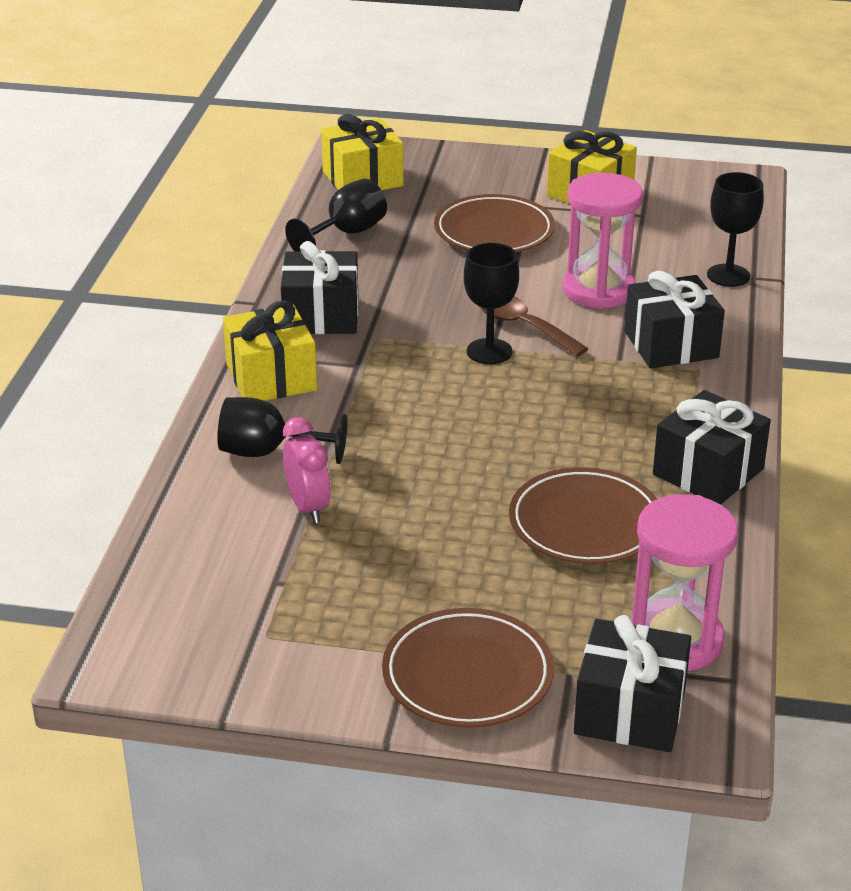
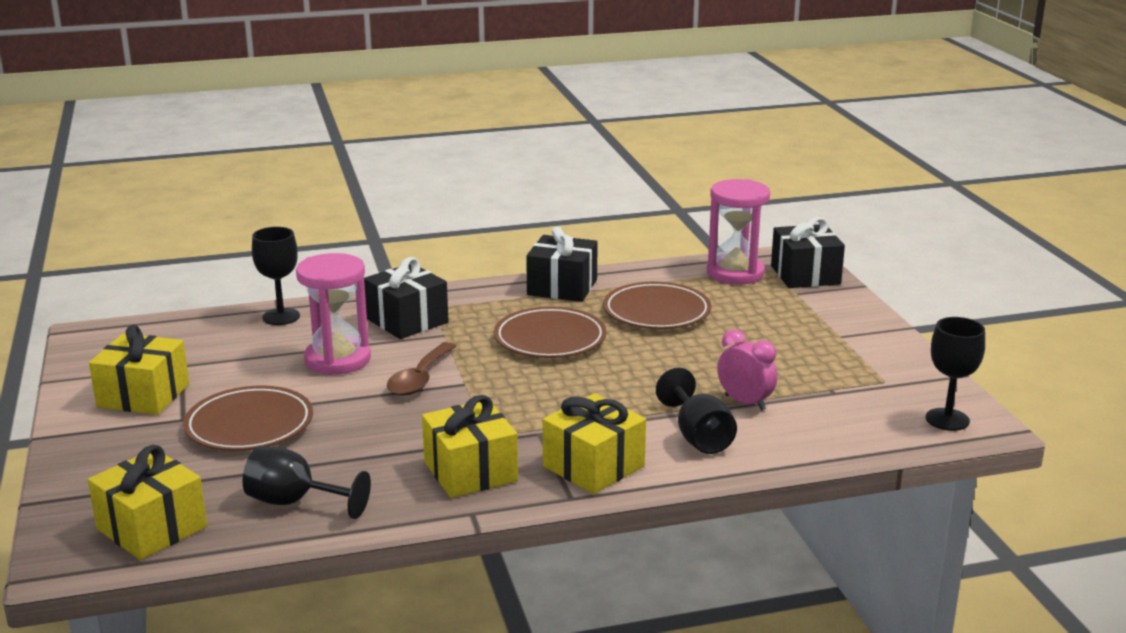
camera: 115 degrees left, 10 degrees down
(308, 507) = (745, 402): pink clock -> pink clock turned 90 degrees clockwise
(321, 315) = (470, 471): black gift -> yellow gift
(467, 675) = (835, 317): brown plate -> brown plate (550, 339)
(489, 351) = (471, 383): black goblet -> black goblet (947, 419)

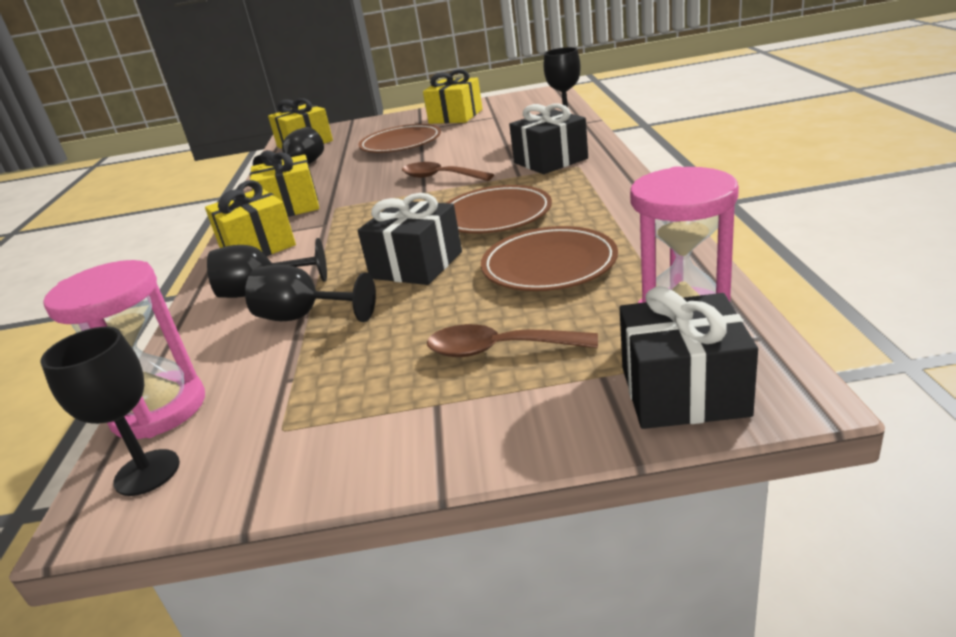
camera: 105 degrees right, 5 degrees up
(337, 360) = (484, 150): pink hourglass -> pink hourglass (159, 409)
(562, 287) = (625, 212): black gift -> black gift (416, 265)
(745, 402) = (304, 317): pink clock -> black goblet
(777, 322) = (499, 350): none -> brown spoon

